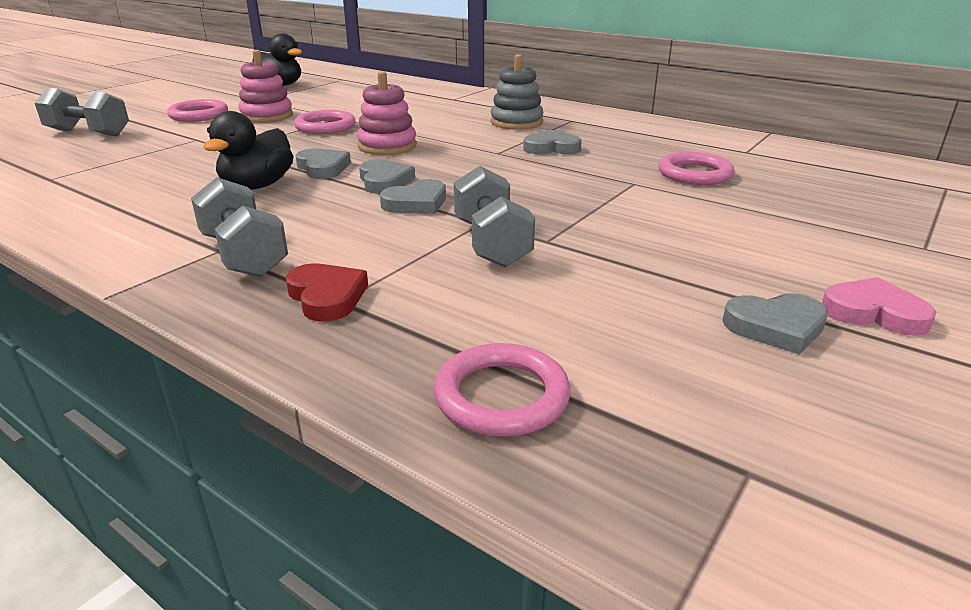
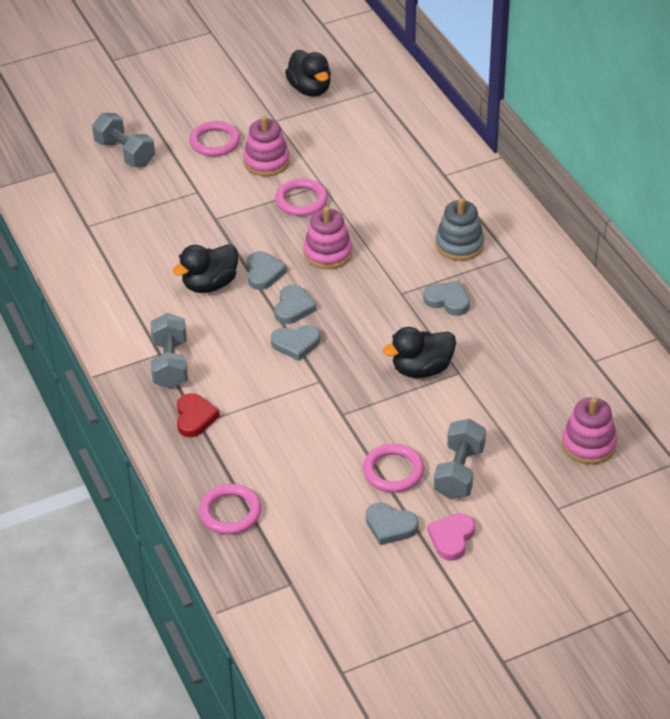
camera: 30 degrees right, 15 degrees up
(491, 243) = (308, 405): grey dumbbell -> grey dumbbell (459, 472)
(591, 189) = (421, 369): none -> black duck
(694, 174) = (515, 377): pink ring -> pink ring (393, 471)
(849, 196) = (588, 444): none -> pink stacking toy
(874, 312) = (451, 538): pink heart -> pink heart turned 120 degrees counterclockwise

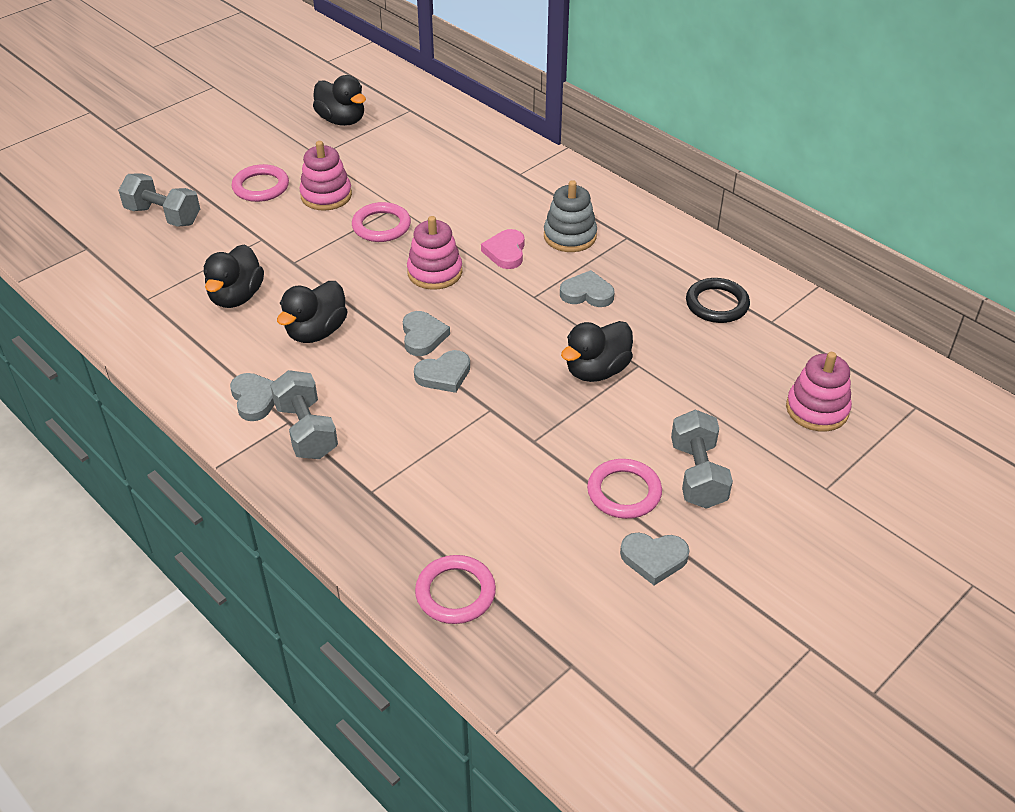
camera: 20 degrees left, 0 degrees up
(158, 240) = (236, 297): none -> black duck
(195, 417) = (362, 486): red heart -> none
(263, 273) = (373, 307): grey heart -> grey heart (255, 399)
(451, 538) = (731, 554): pink heart -> pink heart (505, 252)
(555, 335) = (717, 304): none -> black ring

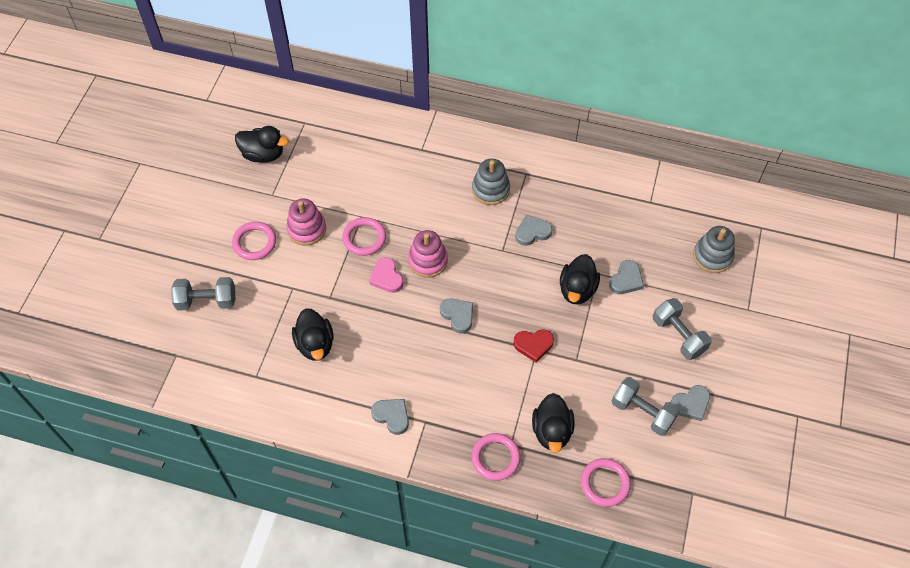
camera: 30 degrees left, 15 degrees up
(306, 431) = (441, 422): grey dumbbell -> grey dumbbell (642, 412)
(316, 332) = (389, 346): black duck -> black duck (552, 431)
(444, 375) = (491, 338): grey heart -> grey heart (626, 280)
(490, 403) = (533, 345): none -> red heart
(505, 252) = (460, 222): pink heart -> pink heart (386, 277)
(624, 492) = (648, 368): pink ring -> pink ring (495, 458)
(717, 304) = (612, 203): black ring -> none
(817, 409) = (712, 256): pink stacking toy -> grey stacking toy

